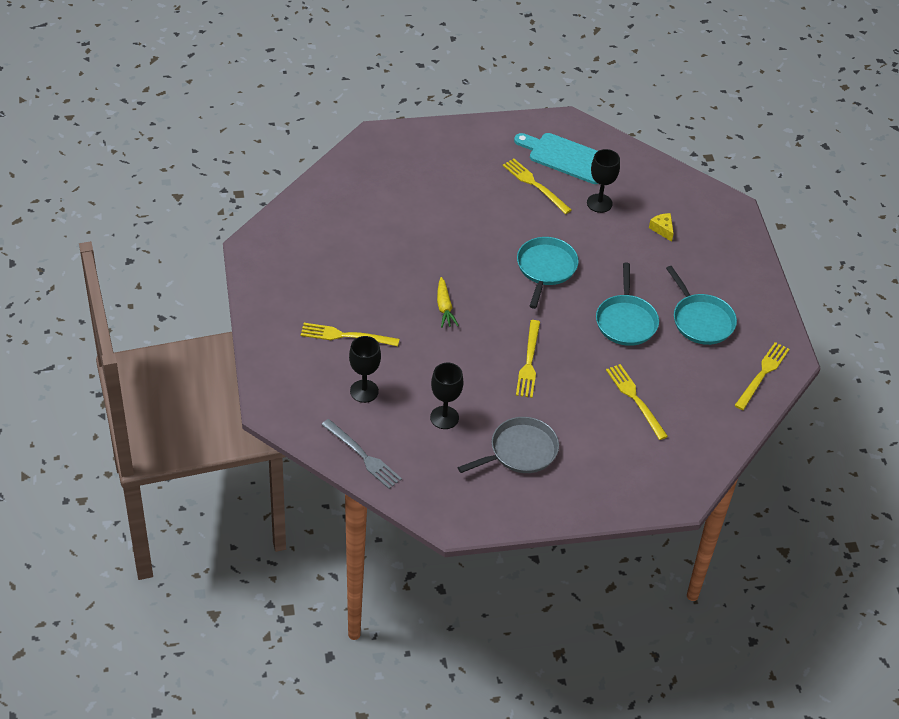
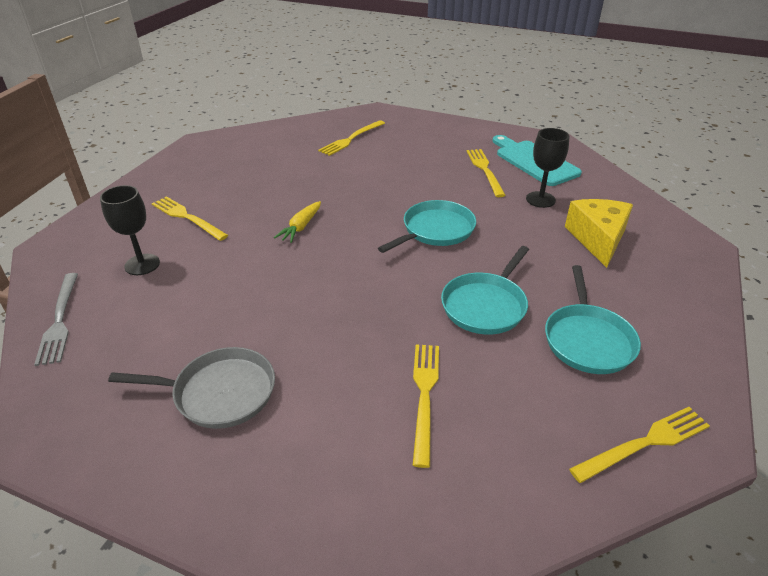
camera: 35 degrees right, 10 degrees down
(444, 417) = (183, 319): black goblet -> none
(529, 362) = (333, 302): yellow fork -> yellow fork (351, 139)
(662, 229) = (597, 239): yellow cheese -> yellow cheese, size x2.11

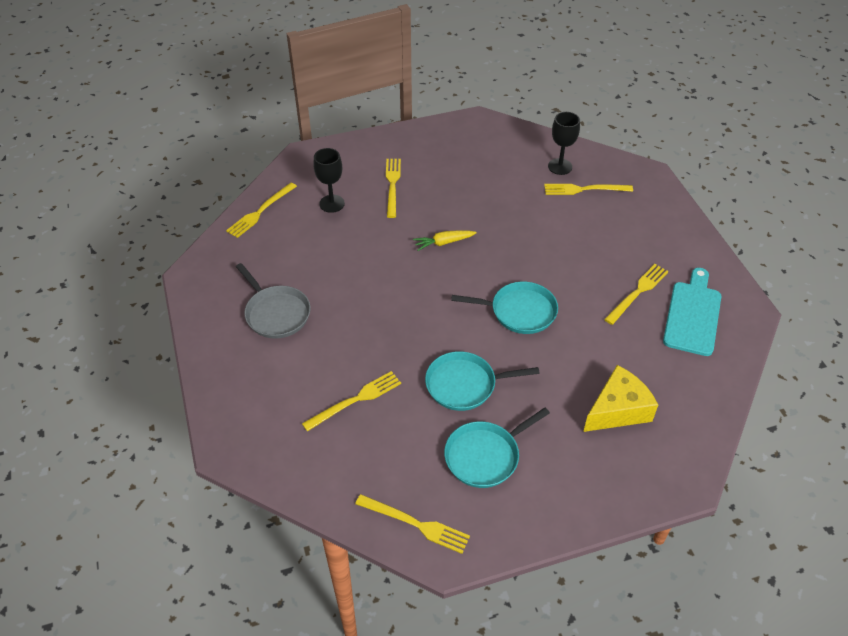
camera: 50 degrees right, 10 degrees up
(60, 320) = (260, 211): grey fork -> yellow fork
(540, 199) = (634, 348): black goblet -> black goblet (560, 166)

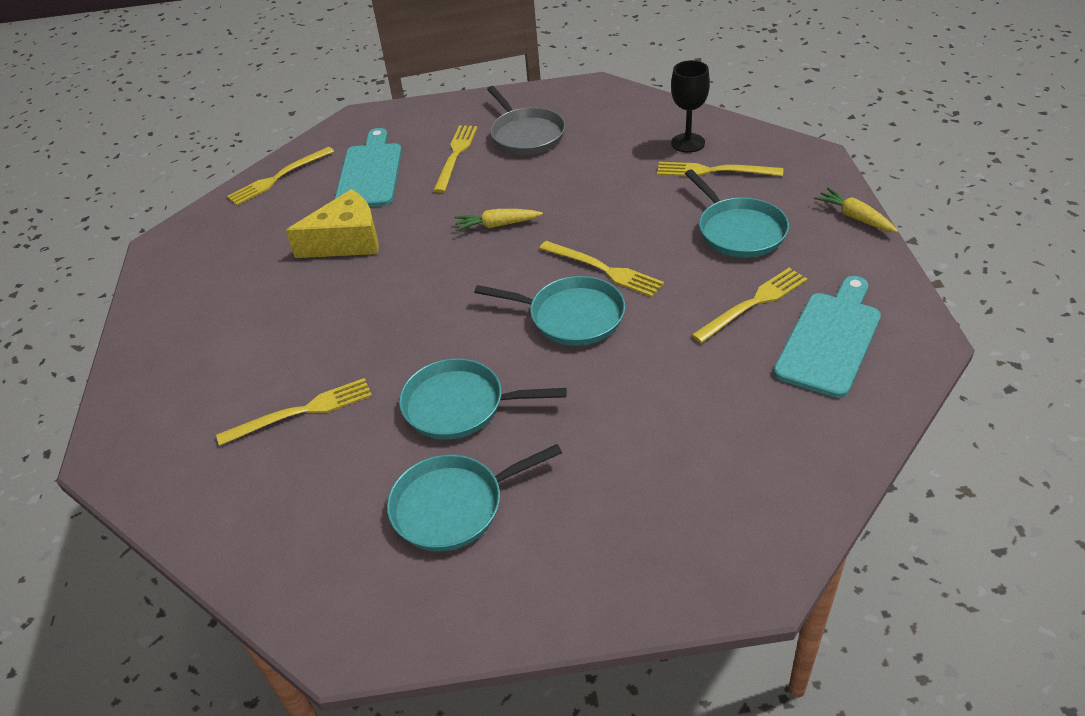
camera: 15 degrees right, 5 degrees down
(276, 313) = (245, 295): grey pan -> grey pan (526, 135)
(332, 203) = (370, 173): black goblet -> turquoise cutting board
(415, 524) = (316, 592): yellow fork -> yellow fork (603, 269)
(614, 237) = (739, 231): none -> turquoise pan
(617, 410) = (675, 461): yellow cheese -> yellow cheese (347, 241)
(687, 221) = (854, 217): none -> yellow carrot

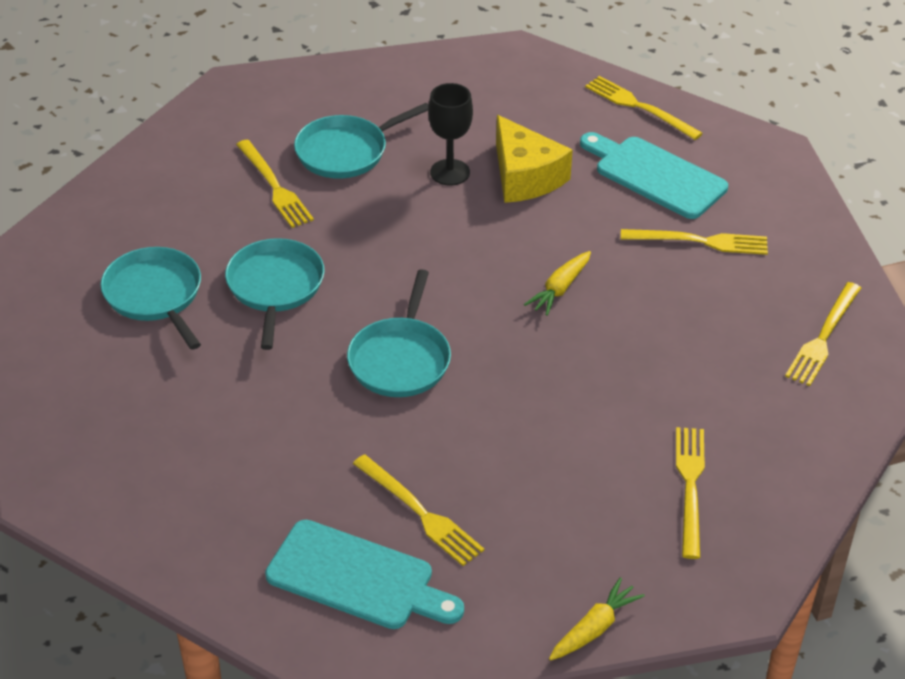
camera: 80 degrees right, 0 degrees up
(370, 173) = (655, 175): turquoise cutting board -> turquoise cutting board turned 135 degrees counterclockwise
(497, 225) = (559, 289): yellow carrot -> yellow carrot turned 135 degrees counterclockwise
(526, 135) = (755, 300): grey pan -> none
(603, 269) = (480, 383): yellow fork -> yellow fork (823, 337)
(688, 143) = (756, 461): black goblet -> black goblet (450, 172)
(739, 231) = (558, 506): turquoise pan -> turquoise pan (346, 152)

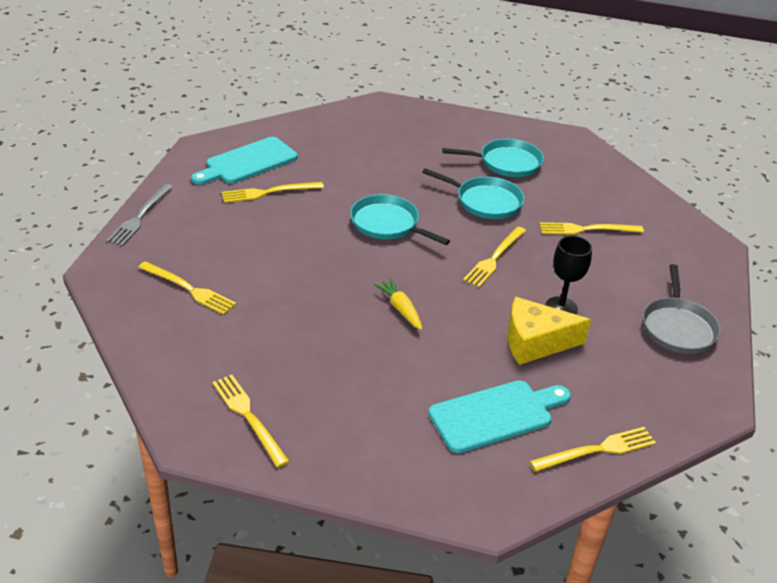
camera: 115 degrees right, 5 degrees down
(346, 152) = (611, 269): turquoise pan -> none
(414, 90) = (678, 327): none -> grey pan
(594, 628) = (140, 217): yellow carrot -> grey fork
(700, 241) = (399, 402): yellow fork -> yellow fork (494, 258)

